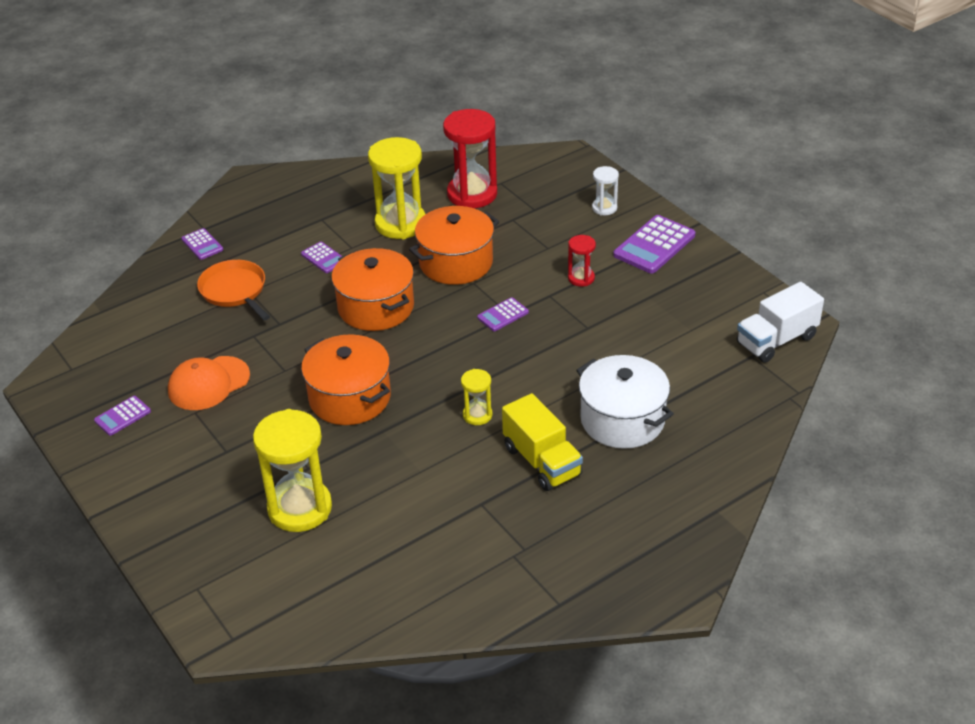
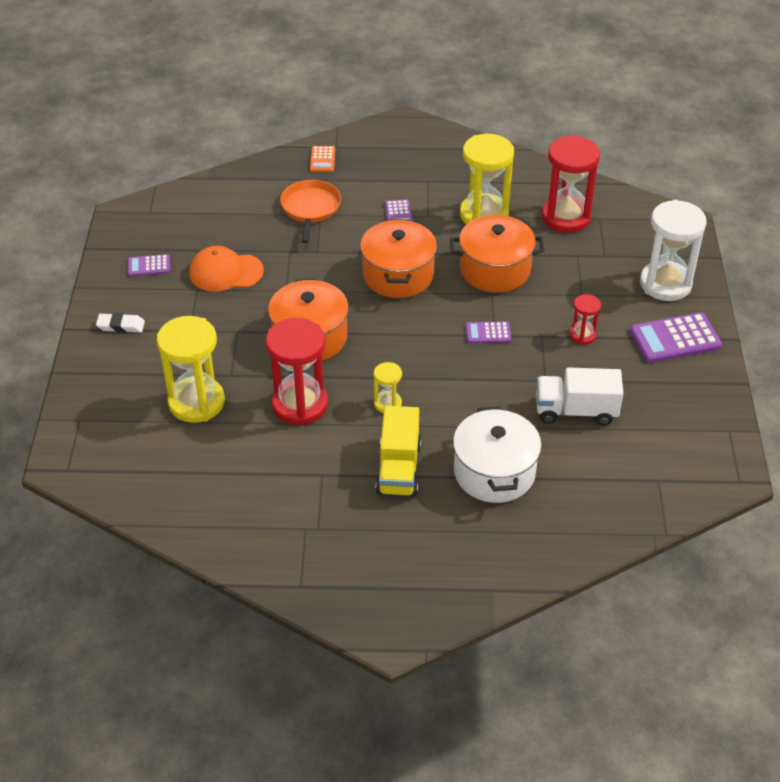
camera: 35 degrees right, 5 degrees up
(150, 483) = (121, 326): none -> white eraser
(202, 244) = (322, 159): purple calculator -> orange calculator
(400, 457) = (300, 404): none -> red hourglass
(604, 208) = (665, 284): white hourglass -> white hourglass, size x2.03
(776, 340) = (695, 479): white truck -> white truck (576, 411)

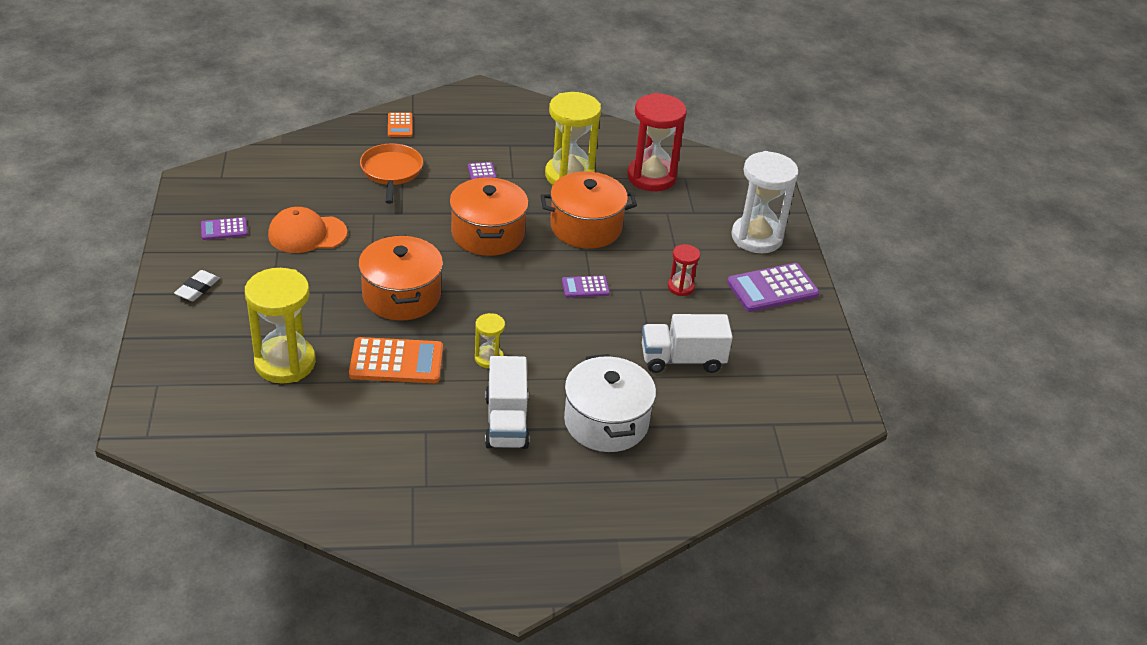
camera: 10 degrees left, 5 degrees down
(121, 326) = (197, 289): white eraser -> white eraser turned 60 degrees counterclockwise
(300, 404) = (396, 362): red hourglass -> orange calculator
(398, 468) = (506, 422): yellow truck -> white truck

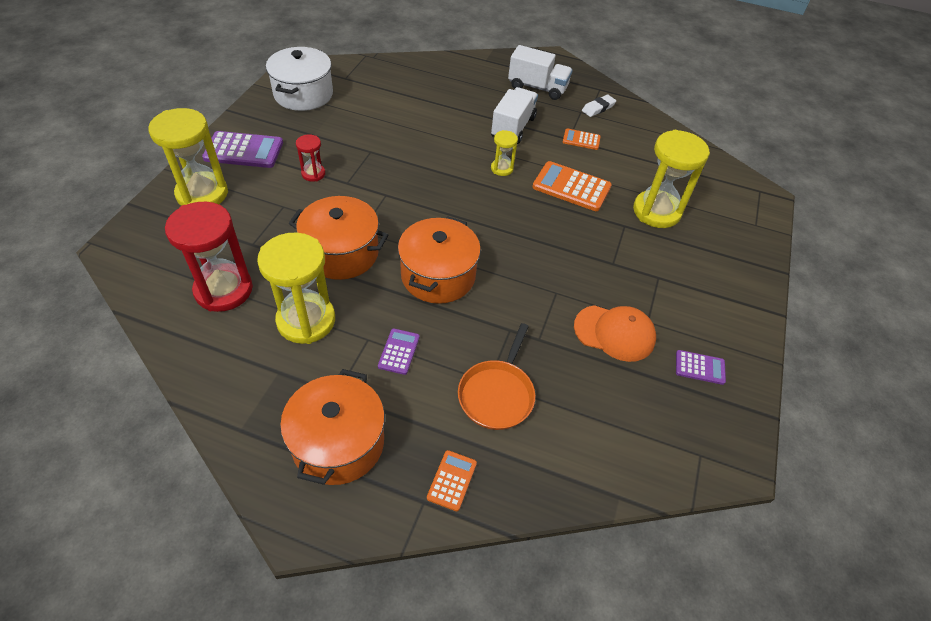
camera: 155 degrees left, 10 degrees up
(197, 289) = (726, 302): white eraser -> white eraser (598, 108)
(401, 296) = (546, 238): orange pot -> orange pot (338, 443)
(408, 435) = (581, 140): none -> orange calculator
(585, 287) = (389, 198): purple calculator -> none
(606, 422) = (448, 109): white pot -> white pot (303, 94)
(682, 359) = (365, 126): white truck -> white truck (537, 87)
(756, 237) = (202, 194): white hourglass -> yellow hourglass

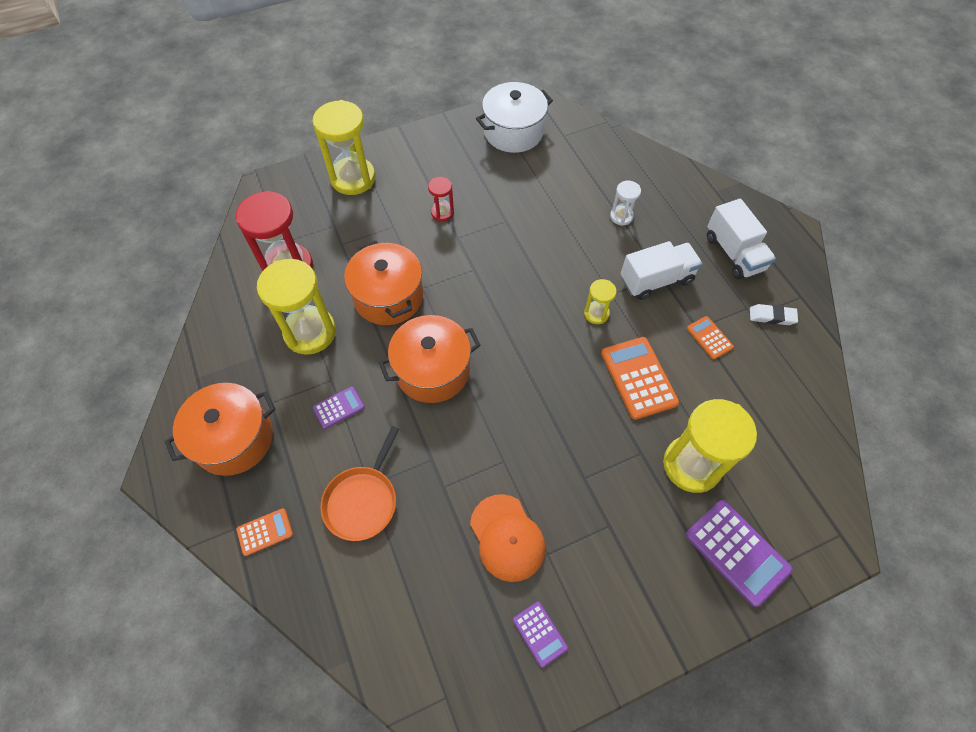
camera: 50 degrees right, 10 degrees up
(243, 151) = (416, 158): purple calculator -> purple calculator (737, 552)
(446, 105) = (621, 216): none -> white hourglass
(497, 394) = (362, 501): orange pan -> orange pan turned 45 degrees counterclockwise

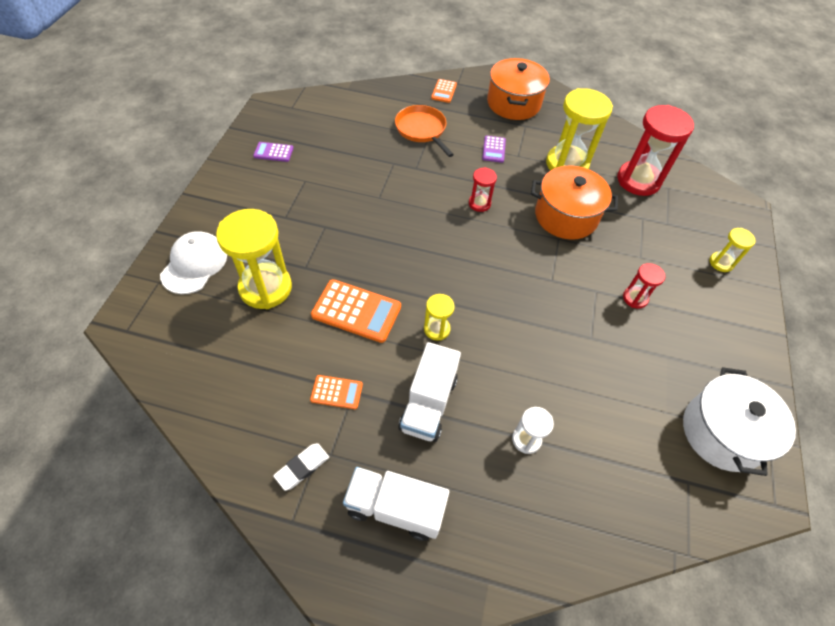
camera: 125 degrees right, 5 degrees down
(353, 178) = (721, 263): yellow hourglass -> yellow hourglass, size x0.49
(432, 370) = (479, 203): orange pot -> red hourglass
(507, 537) = (334, 170): orange cap -> none
(737, 552) = (194, 264): purple calculator -> white cap

